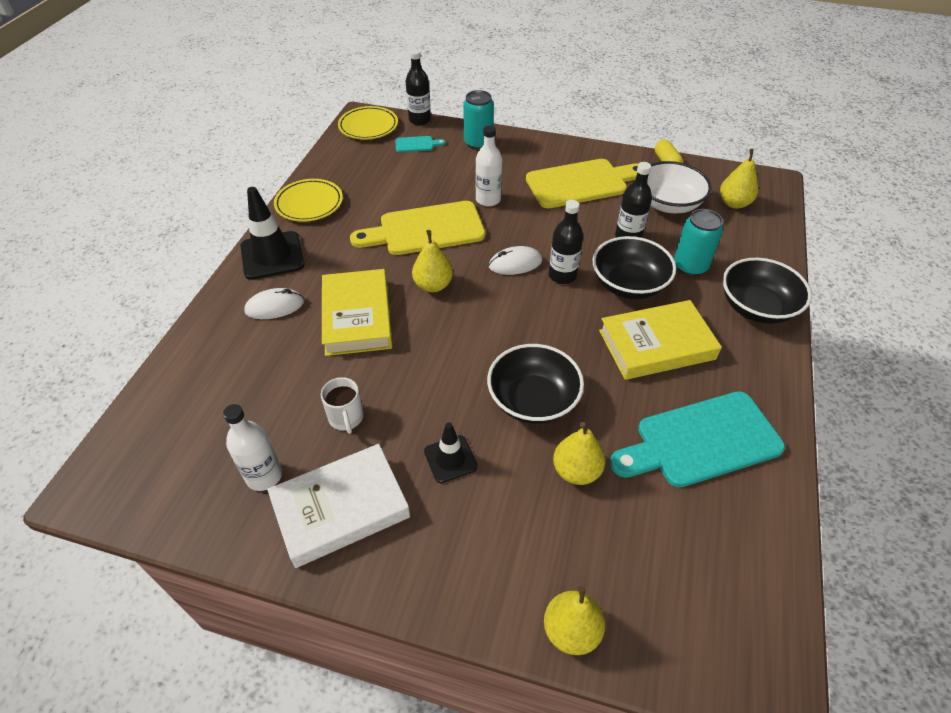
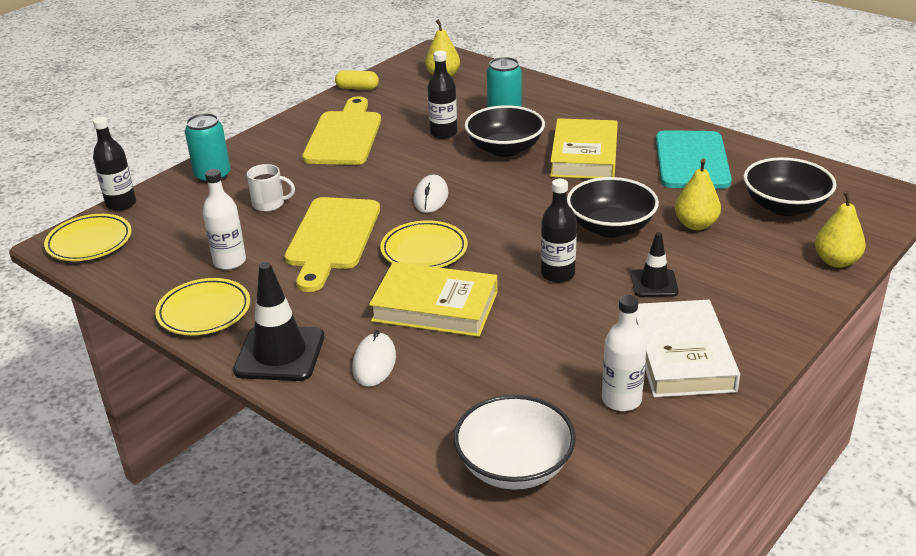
camera: 65 degrees left, 15 degrees down
(346, 418) = (573, 335): white mug -> white mug (269, 204)
(416, 144) = (169, 215): turquoise cutting board -> none
(433, 285) = (424, 250): yellow pear -> yellow plate
(488, 199) = (318, 191): white bottle -> white bottle (229, 261)
(562, 275) = (468, 177): black bottle -> black bottle (557, 274)
(668, 204) = (416, 103): white bowl -> white bowl (514, 466)
(756, 307) = (572, 104): black bowl -> black bowl (785, 206)

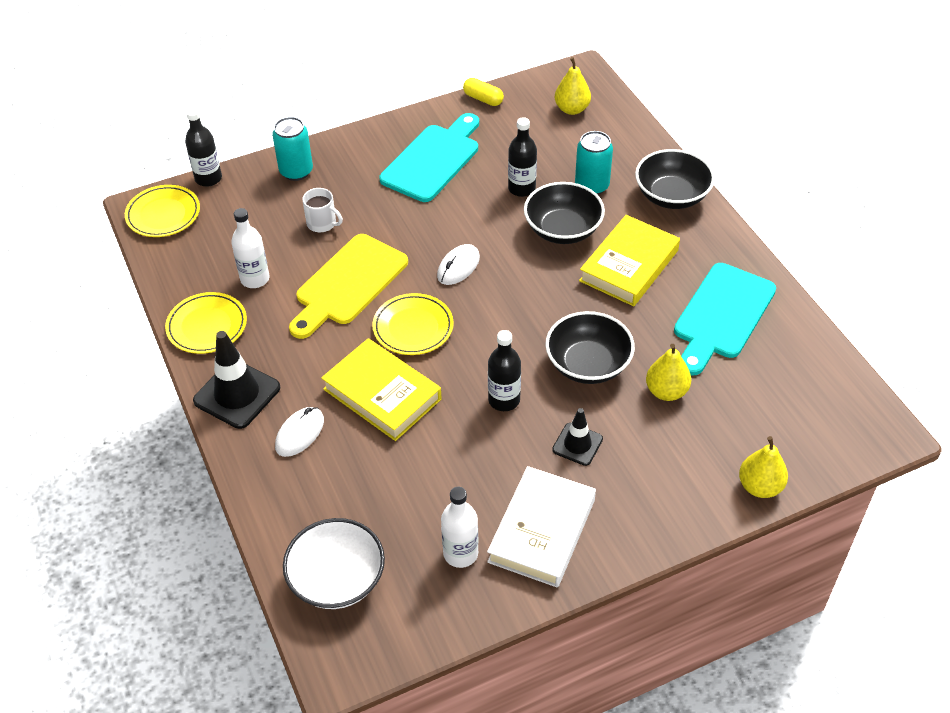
camera: 25 degrees right, 15 degrees up
(344, 136) = (433, 160): yellow cutting board -> turquoise cutting board
(785, 206) = (767, 402): black bowl -> black bowl (671, 196)

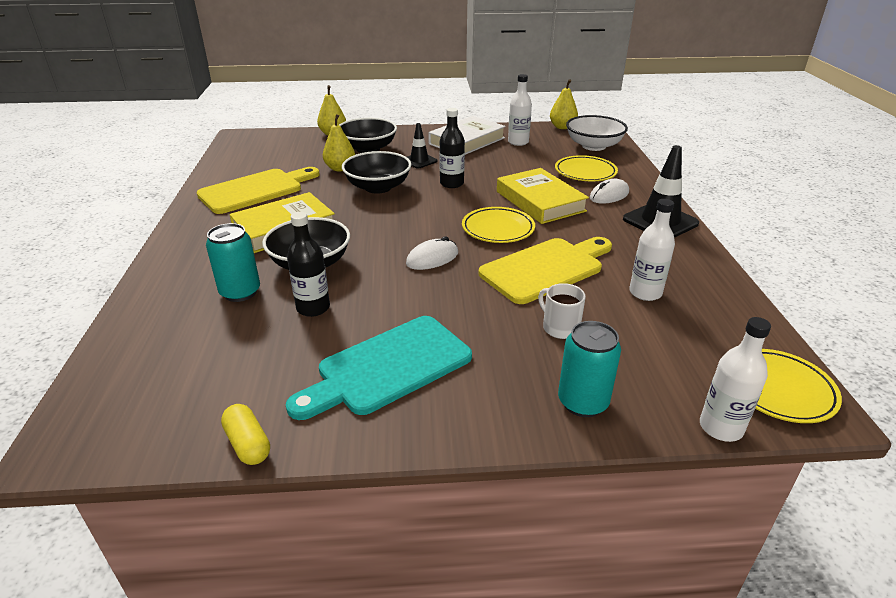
camera: 160 degrees left, 15 degrees down
(207, 326) = (694, 267): yellow plate -> yellow plate (585, 172)
(208, 178) = (721, 427): black bottle -> white bottle
(572, 109) = (151, 388): yellow pear -> yellow pear (562, 127)
(671, 196) = (179, 266): black bowl -> black bowl (368, 149)
(722, 315) = (255, 190): turquoise cutting board -> yellow cutting board

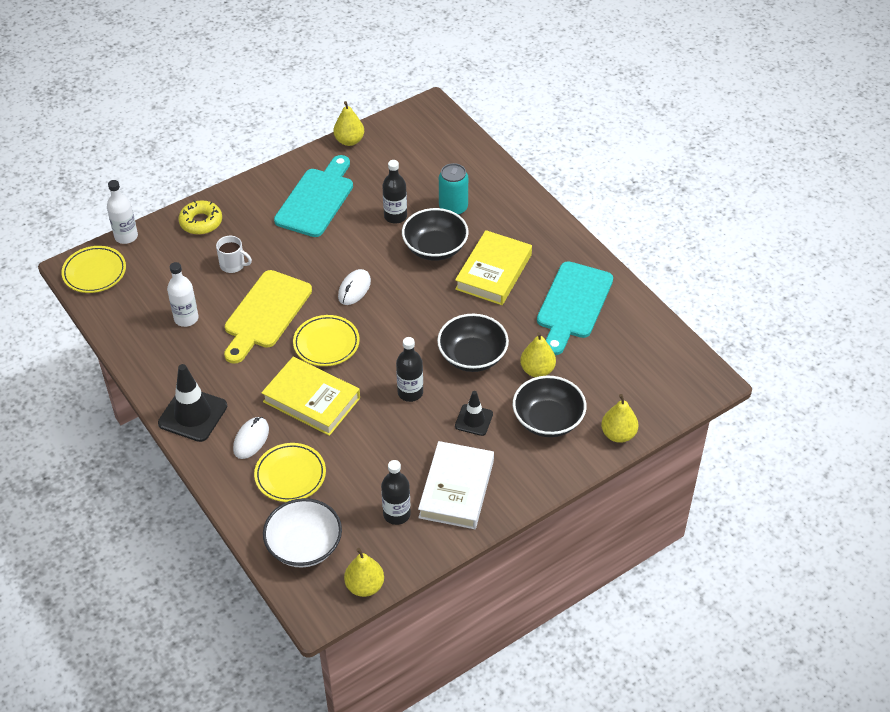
camera: 150 degrees right, 15 degrees up
(248, 444) = (349, 141): yellow capsule -> yellow pear
(255, 190) = (573, 304): yellow cutting board -> turquoise cutting board
(518, 142) = (396, 514): white bottle -> black bottle
(583, 402) = (201, 222): turquoise can -> yellow donut

